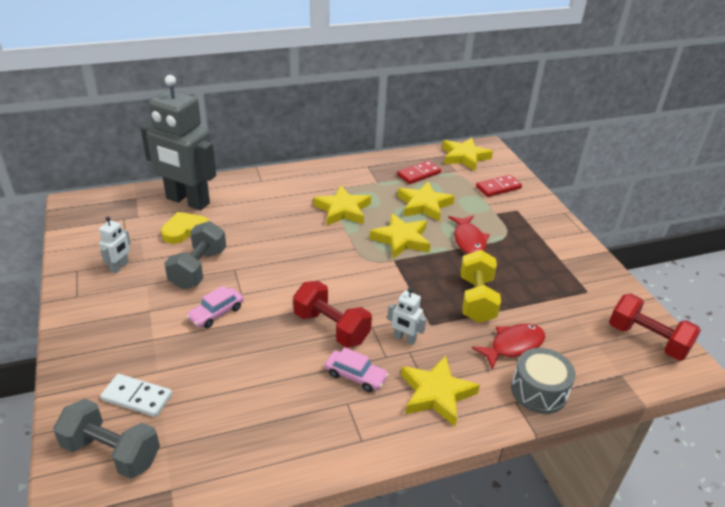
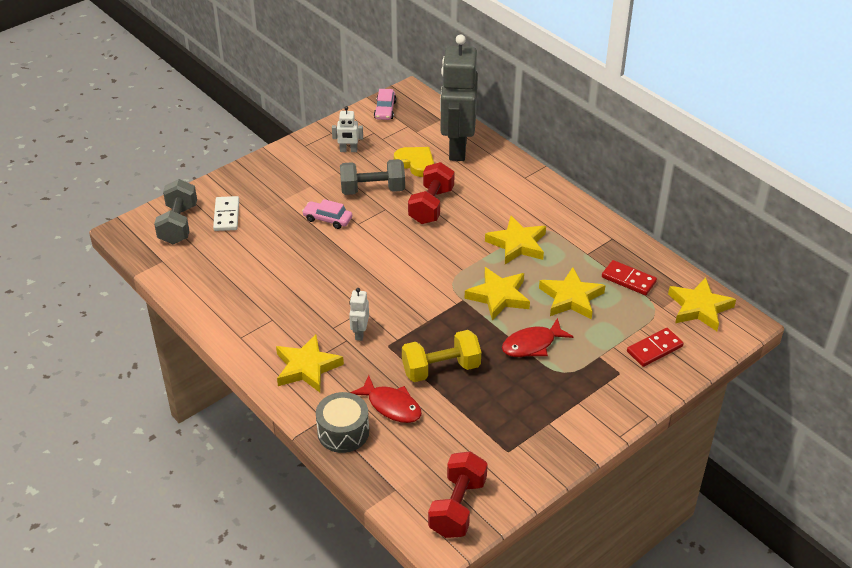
camera: 70 degrees right, 5 degrees up
(331, 328) = (348, 286): red dumbbell -> red dumbbell (431, 206)
(355, 376) = (302, 316): pink car -> pink car (385, 110)
(498, 188) = (654, 349): red domino -> red domino turned 75 degrees counterclockwise

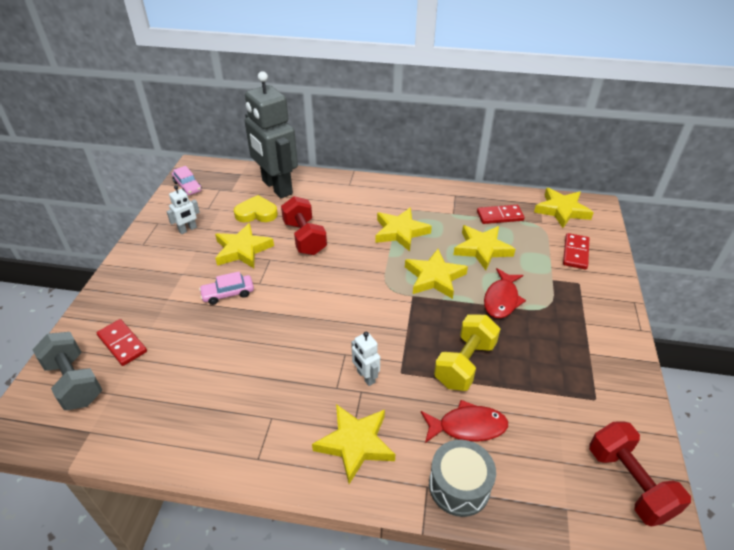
camera: 40 degrees left, 0 degrees up
(226, 215) = (122, 344): white domino -> red domino
(372, 190) = (242, 250): grey dumbbell -> yellow star

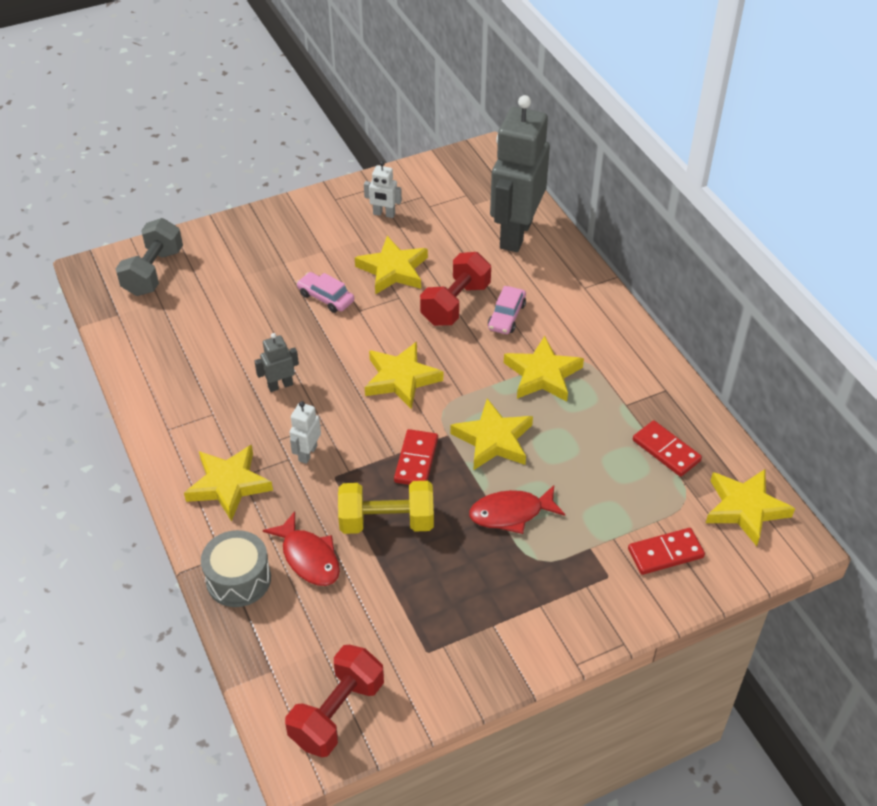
camera: 55 degrees right, 5 degrees up
(122, 344) = (211, 271): red domino -> red domino (416, 460)
(187, 186) = (446, 170): pink car -> pink car (506, 316)
(256, 213) = (457, 245): yellow heart -> none
(284, 360) = (280, 385): none -> grey robot
(482, 249) = (583, 460): yellow star -> yellow star (401, 378)

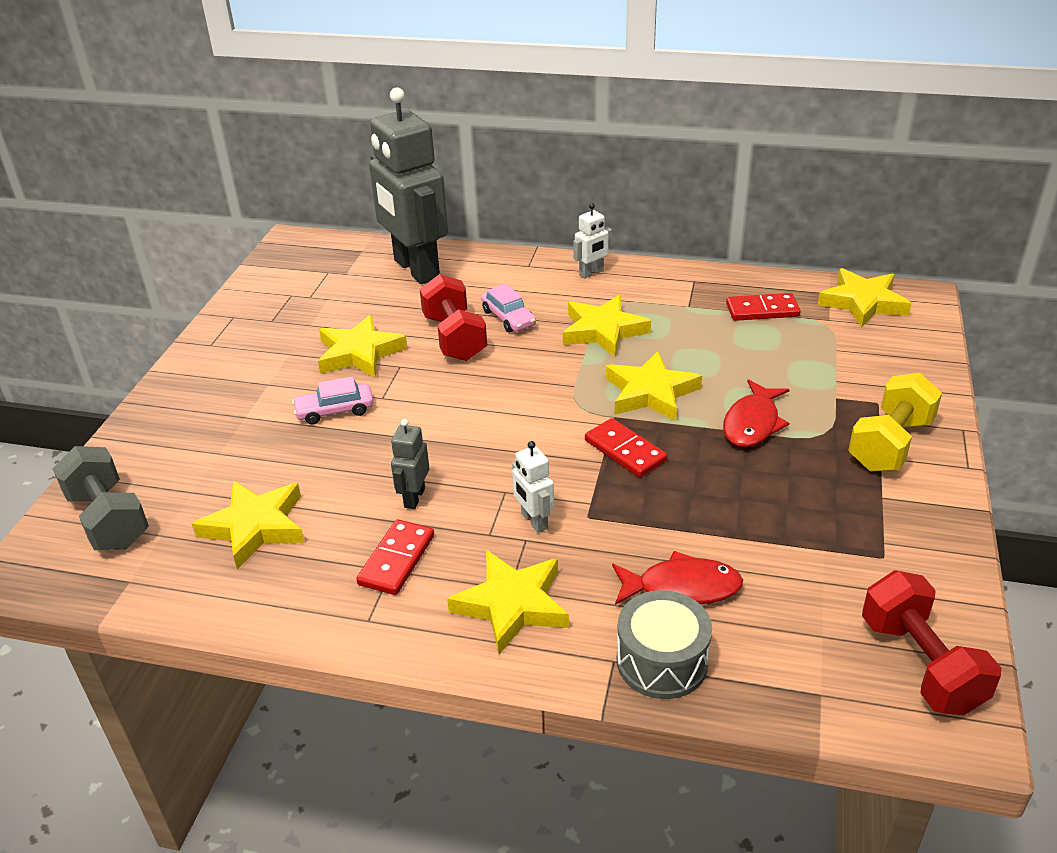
camera: 50 degrees left, 10 degrees down
(384, 214) = (278, 325): white robot -> white robot (591, 273)
(386, 521) = (686, 507): yellow dumbbell -> yellow dumbbell (890, 444)
(401, 378) = (507, 412): yellow star -> yellow star (255, 527)
(665, 553) = (877, 361): red domino -> red domino (397, 560)

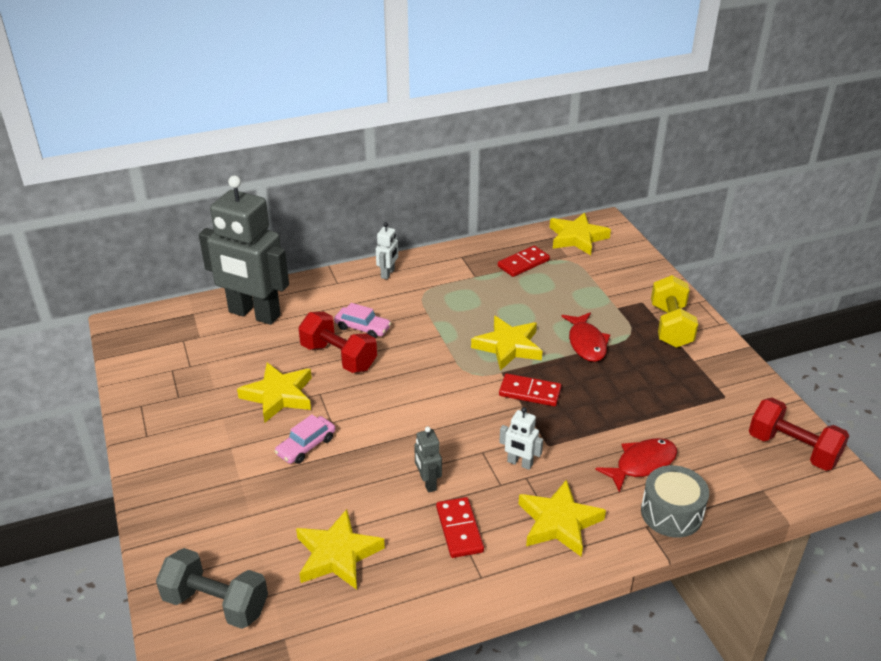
camera: 35 degrees left, 0 degrees up
(603, 331) = (437, 314): yellow star -> none

